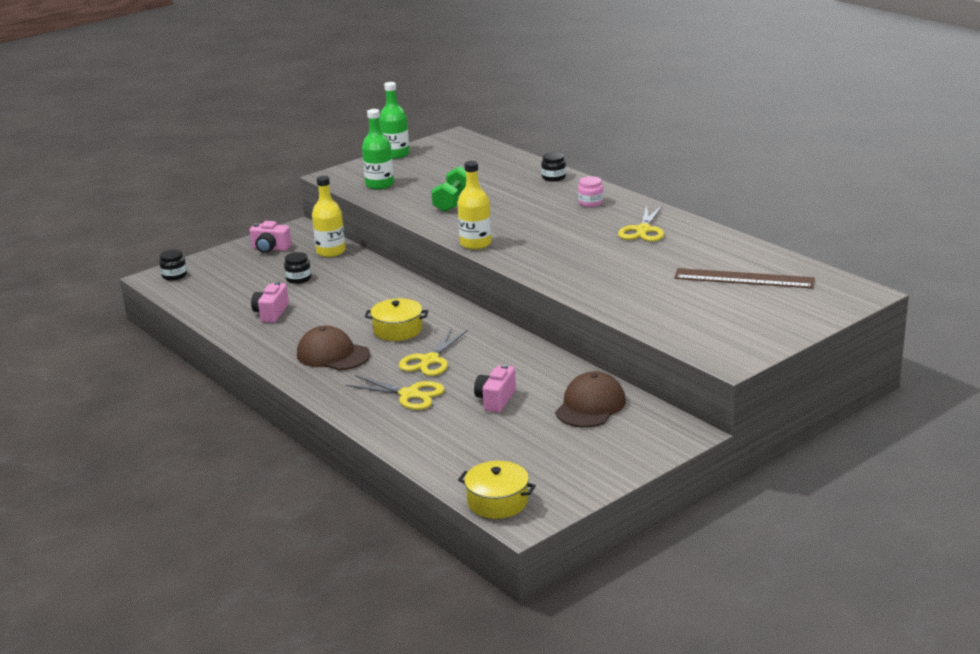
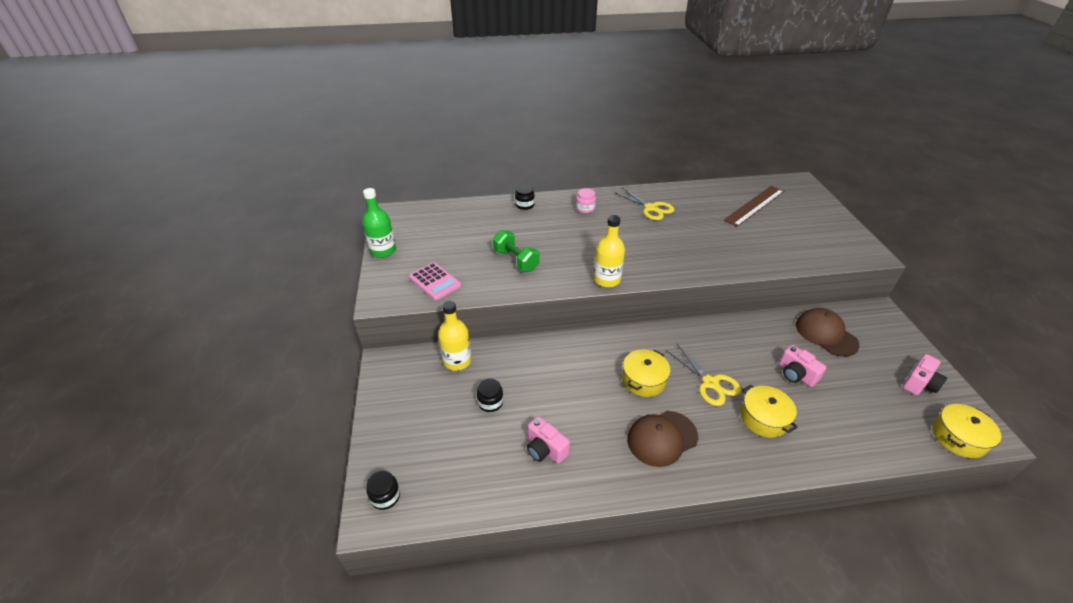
camera: 60 degrees left, 15 degrees up
(270, 249) = (406, 397): pink camera -> pink camera (919, 383)
(379, 185) = (435, 281): green bottle -> pink calculator
(409, 394) = (763, 418): yellow scissors -> yellow pot

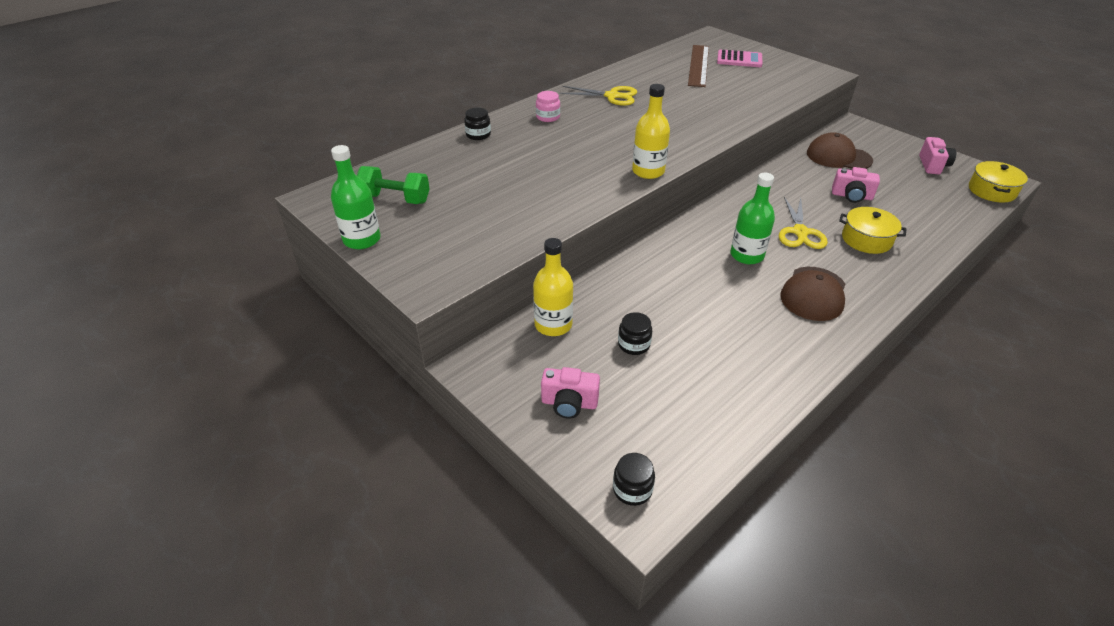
camera: 35 degrees left, 0 degrees up
(435, 281) = (470, 244): pink calculator -> pink calculator (739, 59)
(516, 260) = (536, 189): green dumbbell -> green dumbbell (395, 199)
(545, 449) = (732, 356): pink camera -> pink camera (569, 403)
(643, 380) = (747, 255): yellow pot -> green bottle
(710, 383) = (800, 232): yellow scissors -> yellow scissors turned 75 degrees clockwise

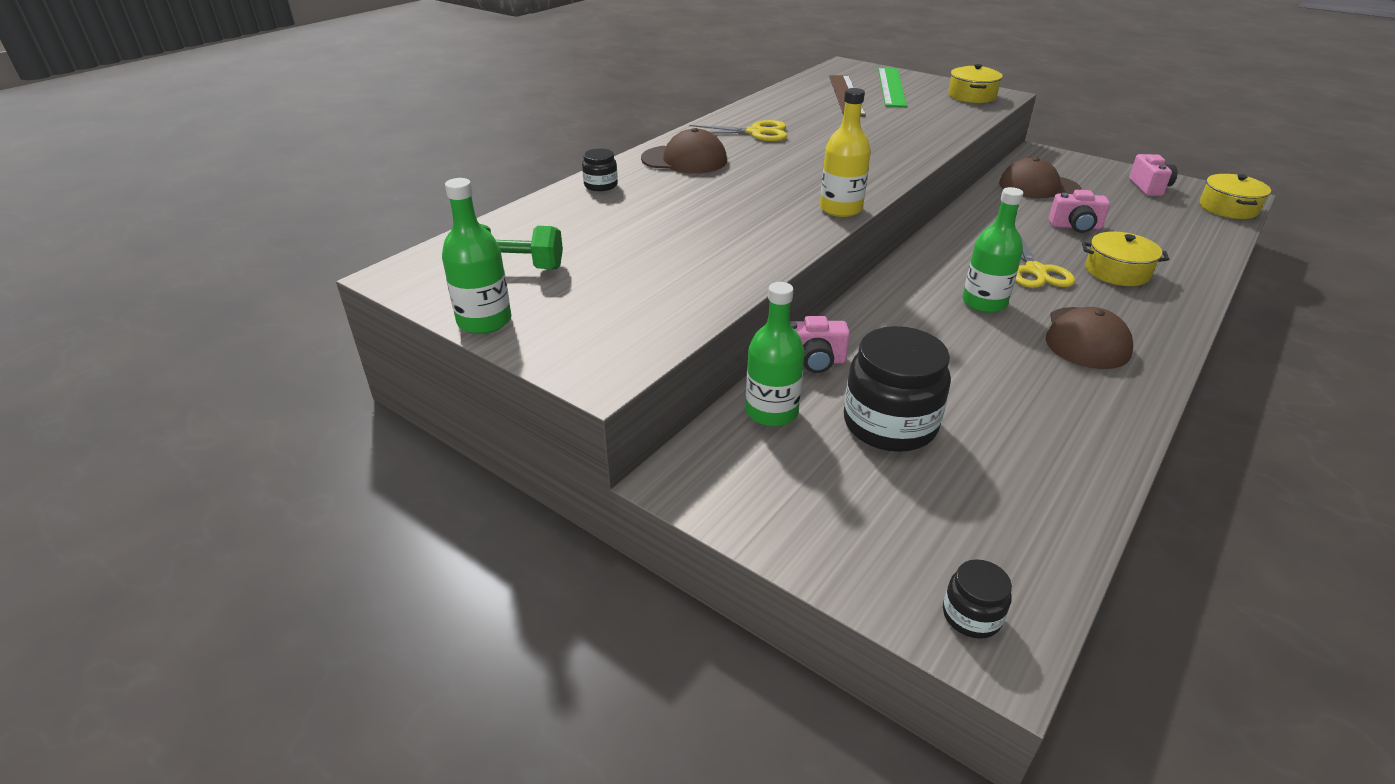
camera: 10 degrees left, 5 degrees down
(548, 117) = (684, 160): pink jar -> brown cap
(553, 325) = (771, 412): yellow bottle -> green bottle
(569, 403) = (835, 511): pink camera -> pink camera (813, 361)
(634, 344) = (890, 424): black jar -> black jar, size x2.09
(739, 59) = (891, 87): pink calculator -> green ruler
(802, 73) = (971, 96): none -> yellow pot

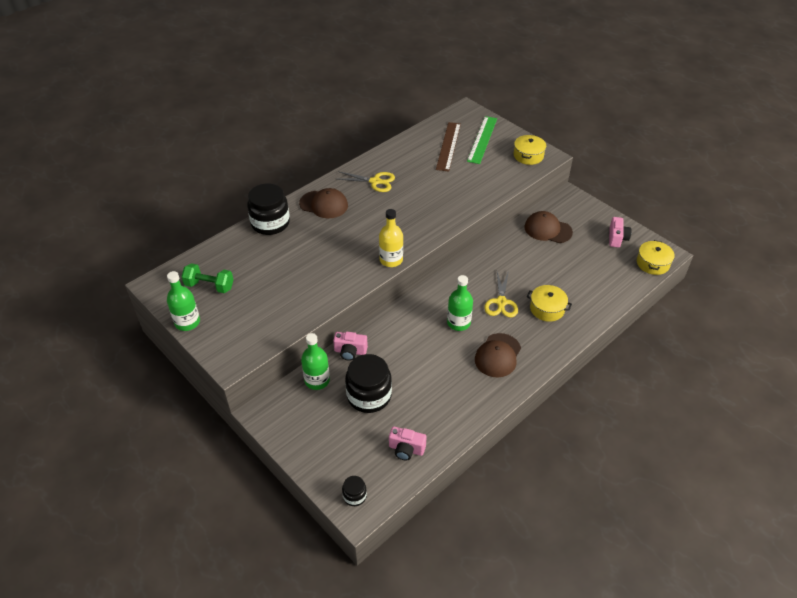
camera: 10 degrees right, 10 degrees up
(601, 185) = (270, 223): black jar -> black jar, size x2.09
(1075, 227) = (547, 268): pink camera -> pink camera (406, 449)

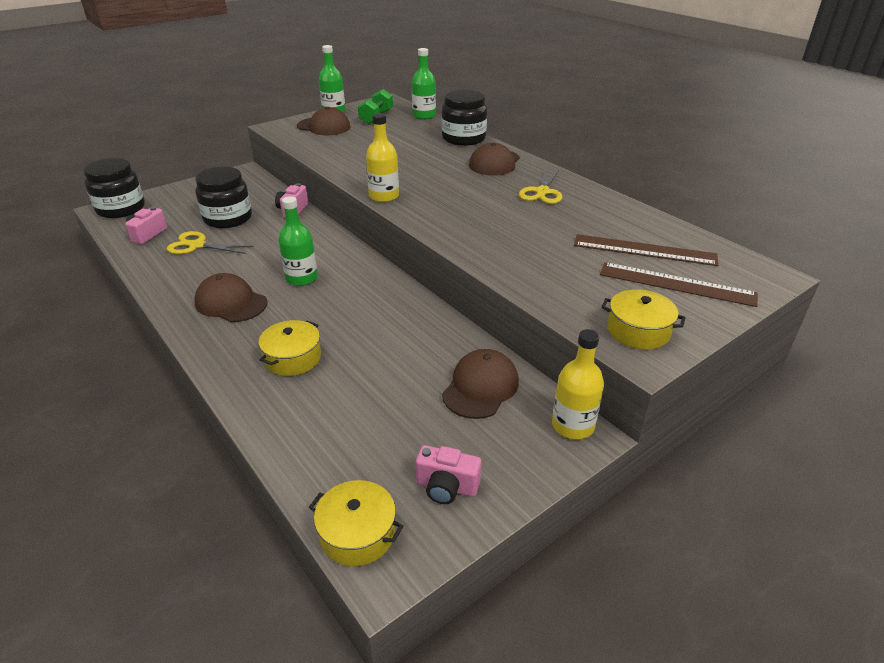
camera: 95 degrees right, 10 degrees down
(233, 322) = (324, 127): none -> brown cap
(317, 380) = (265, 194): green bottle -> green bottle (424, 116)
(354, 496) = (121, 209): black jar -> black jar, size x2.09
(482, 139) = (676, 284): green ruler -> brown ruler
(501, 302) = (324, 316): yellow scissors -> yellow scissors (197, 245)
(564, 199) = (572, 425): none -> yellow bottle

